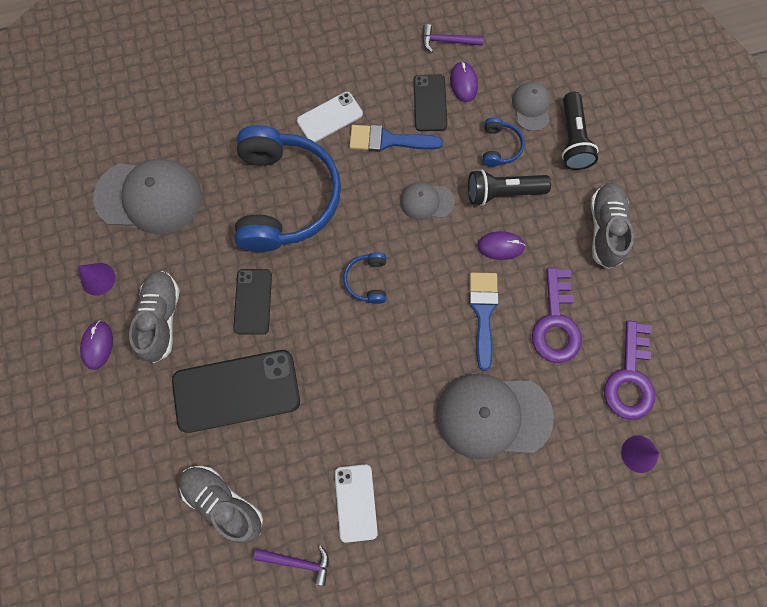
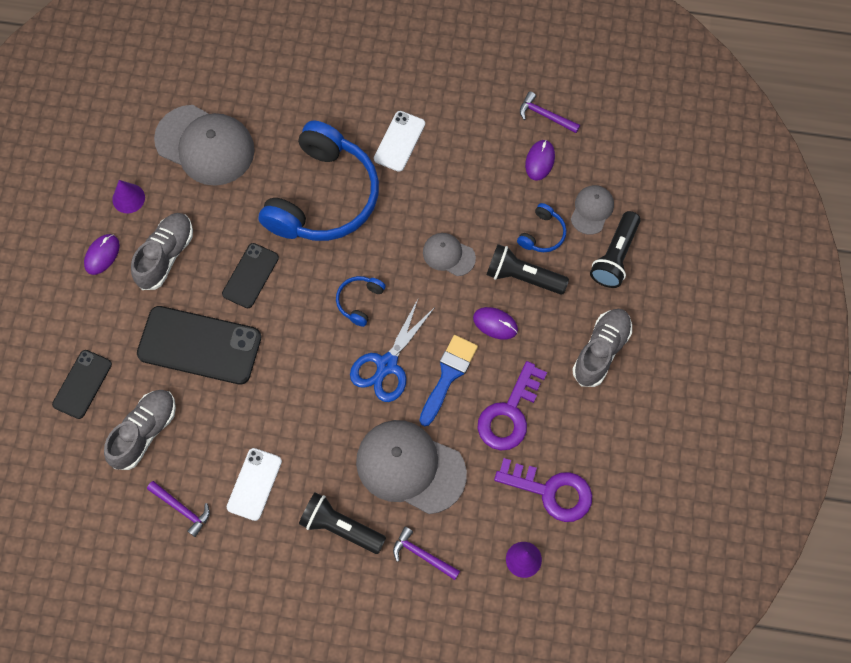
camera: 25 degrees right, 5 degrees down
(223, 502) = (144, 432): grey shoe -> grey shoe turned 60 degrees clockwise
(330, 117) = (399, 141): white phone -> white phone turned 60 degrees counterclockwise
(388, 140) = (442, 184): blue brush -> none
(422, 328) = (387, 364): none -> blue scissors
(430, 103) = (498, 166): black phone -> black phone (82, 384)
(458, 505) = (340, 527): none -> black flashlight
(547, 495) = (422, 555): none -> purple hammer
(630, 378) = (551, 491): purple key -> purple key turned 105 degrees counterclockwise

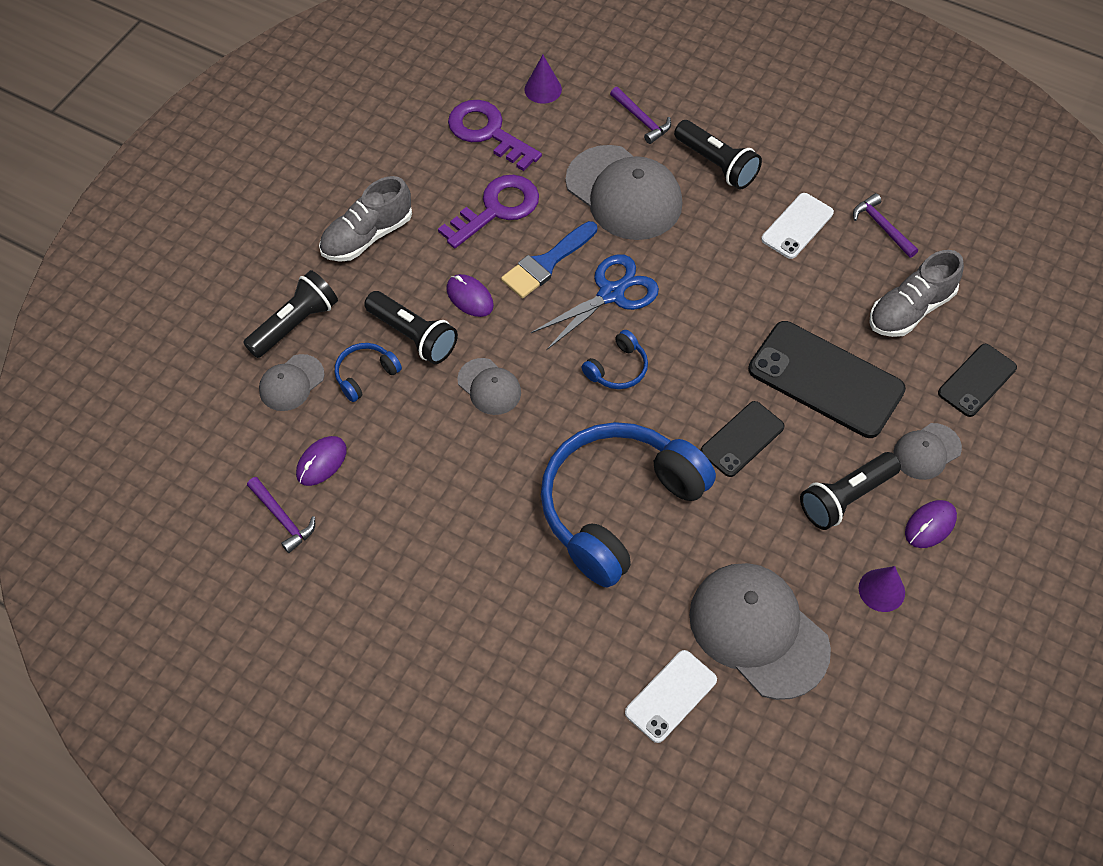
camera: 160 degrees left, 10 degrees down
(113, 311) = (926, 451): none -> grey cap
(165, 256) = (845, 497): grey shoe -> black flashlight
(399, 141) = (490, 548): white phone -> white phone (671, 696)

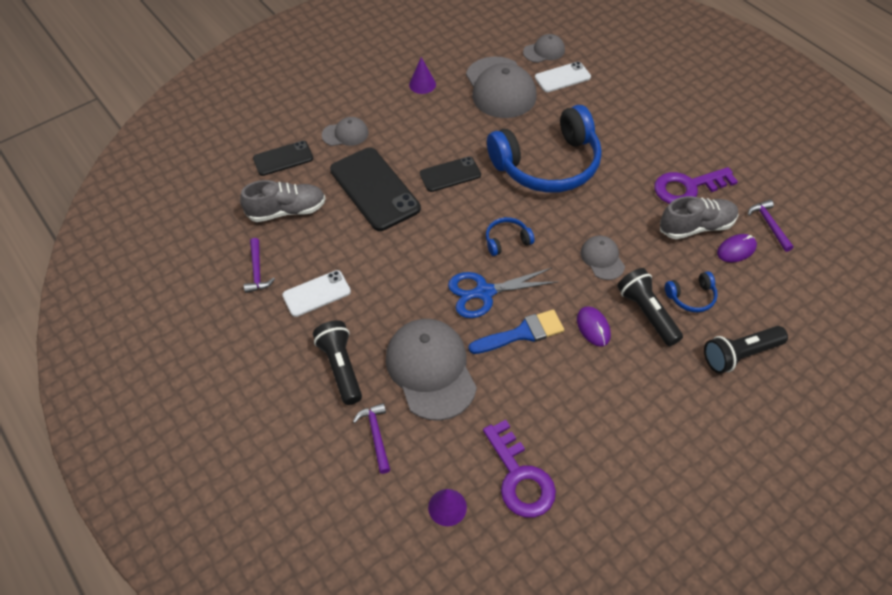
camera: 155 degrees left, 5 degrees down
(291, 383) = (750, 310): grey cap -> grey cap (544, 51)
(367, 236) = (662, 411): grey shoe -> grey shoe (696, 227)
(496, 209) = (543, 395): purple key -> purple key (688, 187)
(845, 497) = (410, 128): black flashlight -> none
(930, 525) = (373, 102): purple mouse -> none

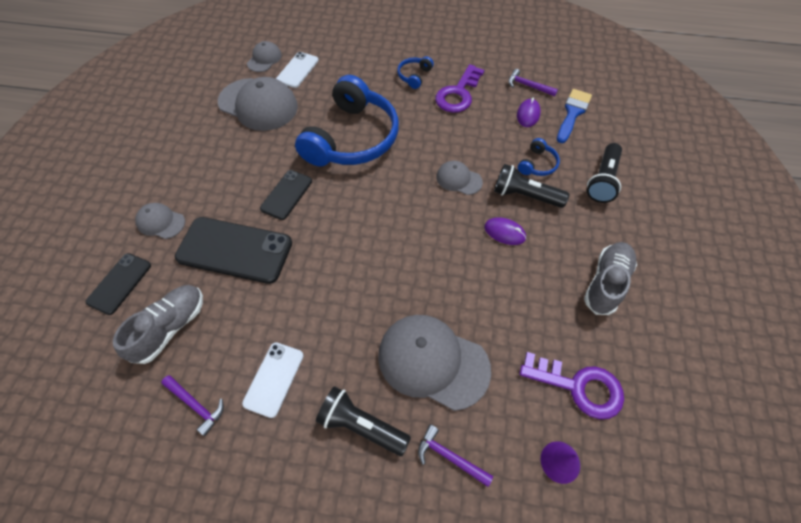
camera: 45 degrees left, 5 degrees up
(345, 134) = (161, 222): grey cap -> grey cap turned 105 degrees counterclockwise
(422, 84) = (190, 139): purple cone -> none
(484, 292) = (407, 266): blue scissors -> none
(507, 240) = (382, 214): blue headphones -> blue headphones (414, 76)
(522, 333) = (465, 276): blue brush -> blue brush (572, 113)
(696, 227) = (490, 116): grey shoe -> grey shoe (606, 283)

